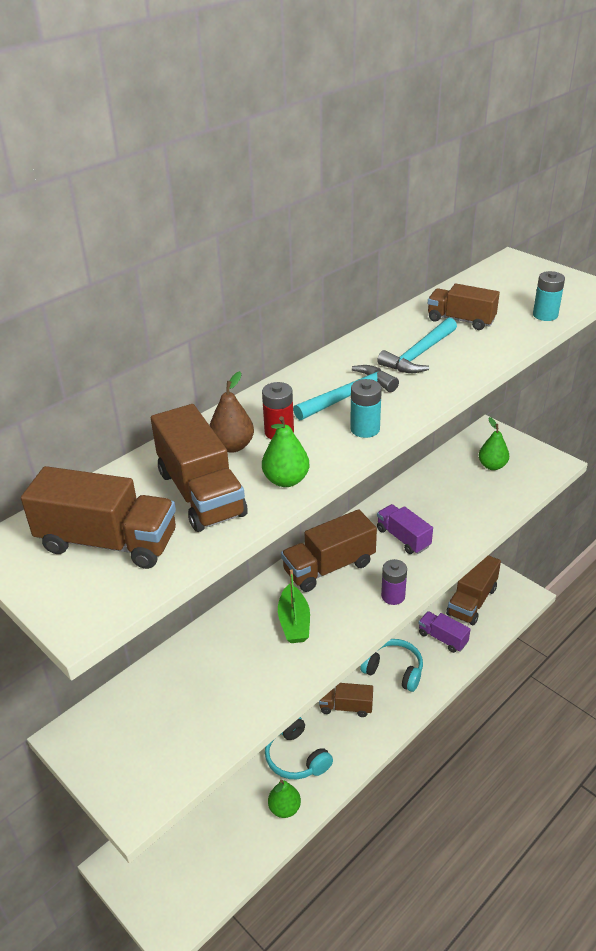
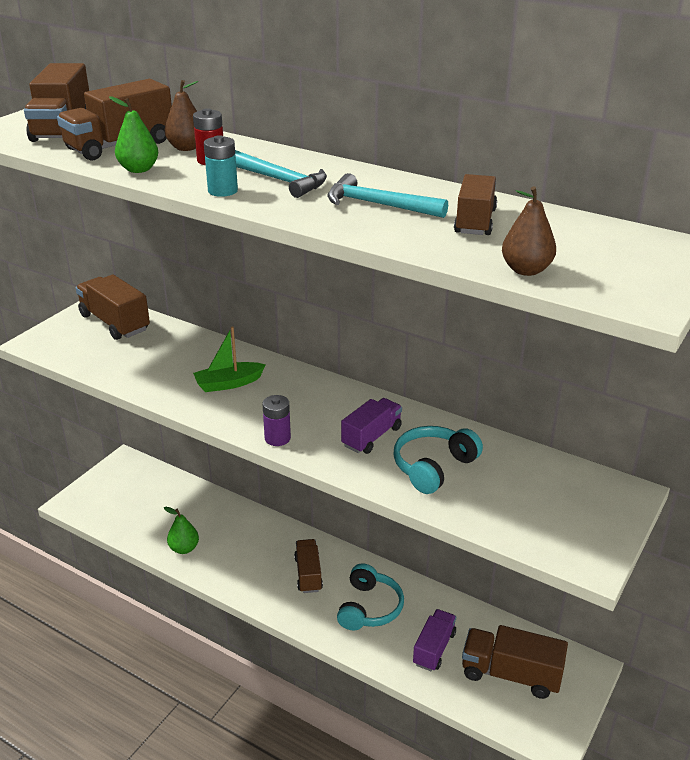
camera: 75 degrees right, 5 degrees down
(296, 757) = (240, 547): turquoise headphones -> turquoise headphones (433, 467)
(329, 567) = (309, 393): brown truck -> brown truck (115, 323)
(492, 466) = (547, 499): green pear -> none
(545, 315) = (526, 270): turquoise battery -> brown pear

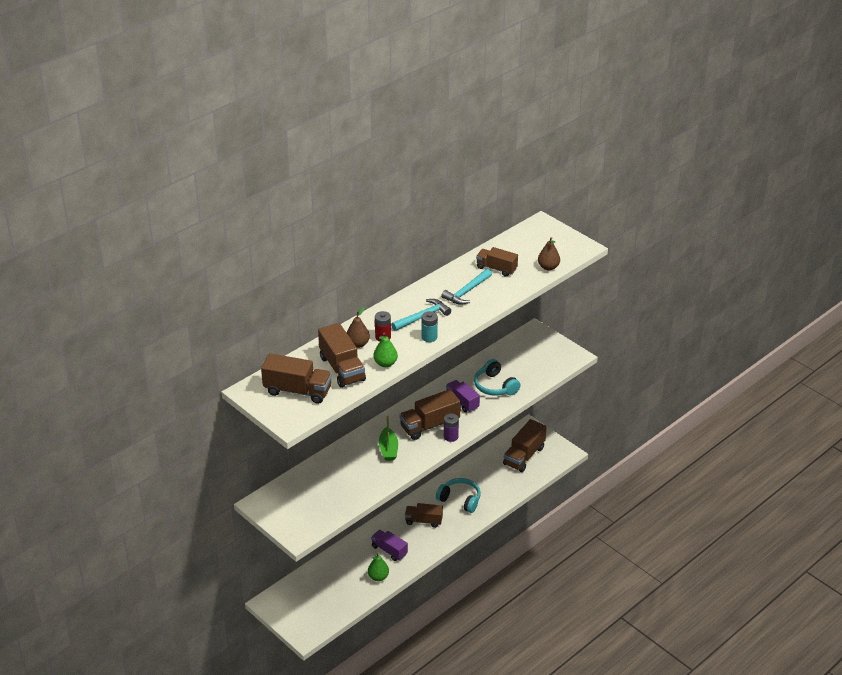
camera: 75 degrees left, 5 degrees up
(115, 323) = (289, 495): brown truck -> brown truck (429, 425)
(434, 648) = (498, 480): purple truck -> purple truck (389, 550)

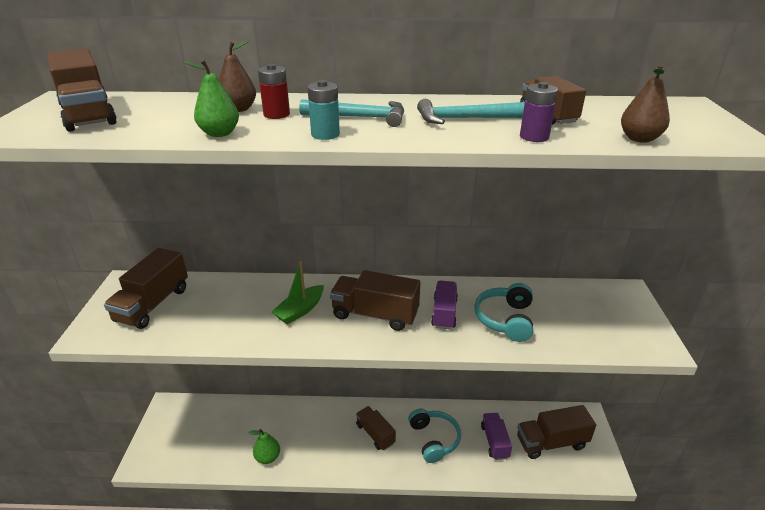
camera: 45 degrees right, 5 degrees down
(342, 369) = (171, 118): brown truck -> brown truck (153, 304)
(389, 550) = (310, 438): purple truck -> purple truck (494, 441)
(450, 437) = (379, 340): purple battery -> purple battery (534, 137)

